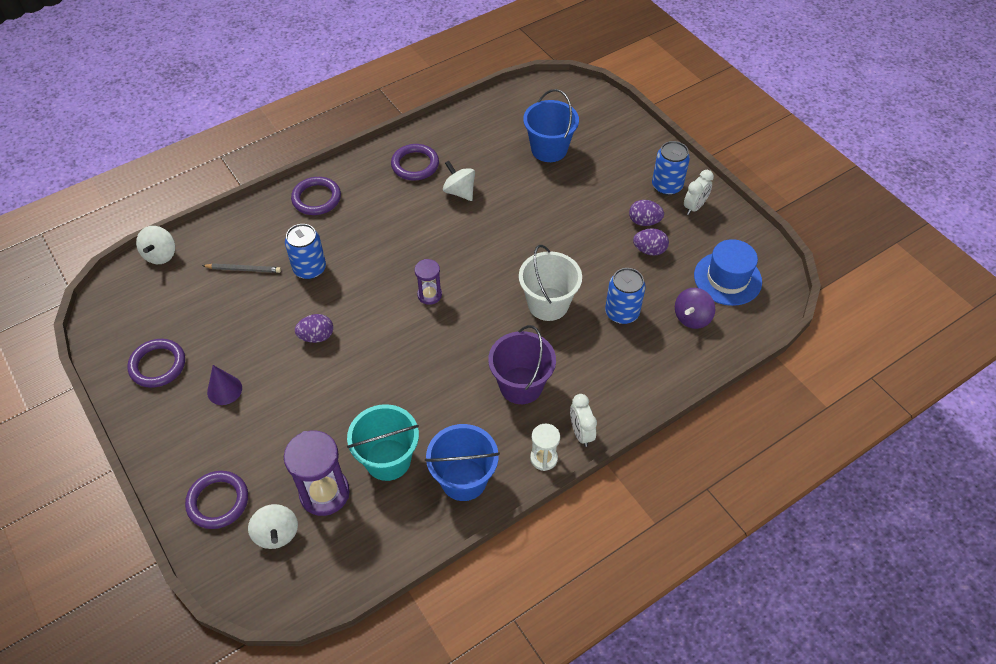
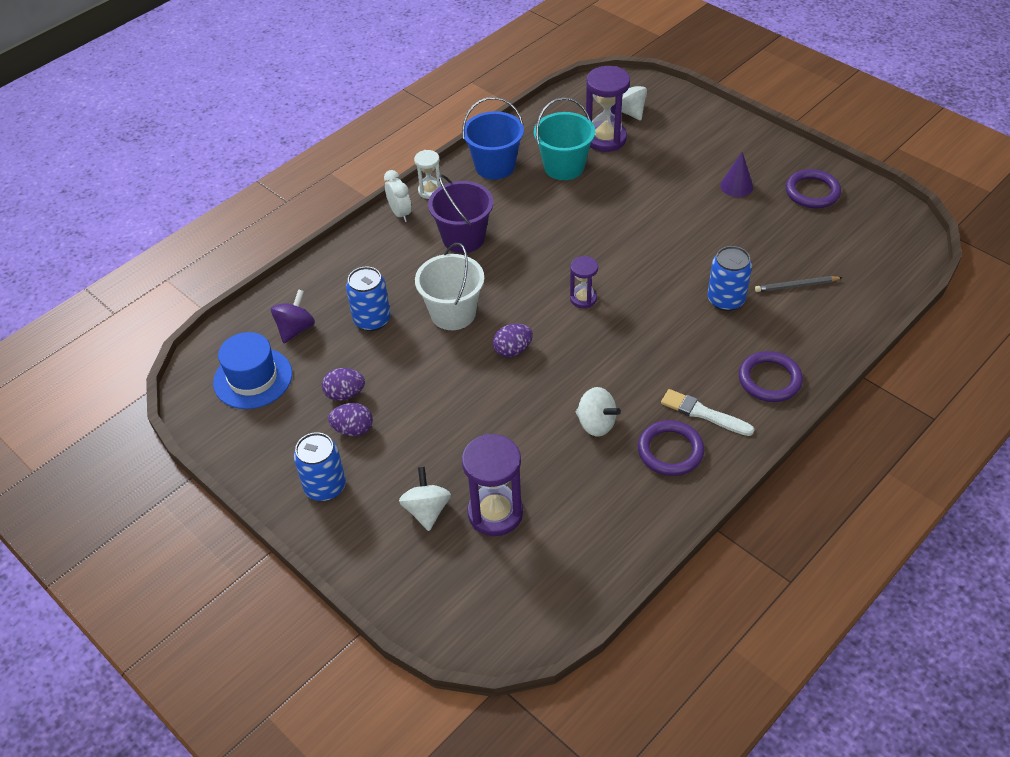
camera: 170 degrees right, 5 degrees down
(160, 255) = (897, 283): white spinning top -> white spinning top (427, 510)
(218, 501) = (687, 120): purple ring -> none
(316, 336) = (679, 241): purple egg -> purple egg (512, 350)
(379, 184) = (703, 413): none -> white brush
(549, 149) = (495, 513): blue bucket -> purple hourglass
(694, 207) = (288, 463): white clock -> none

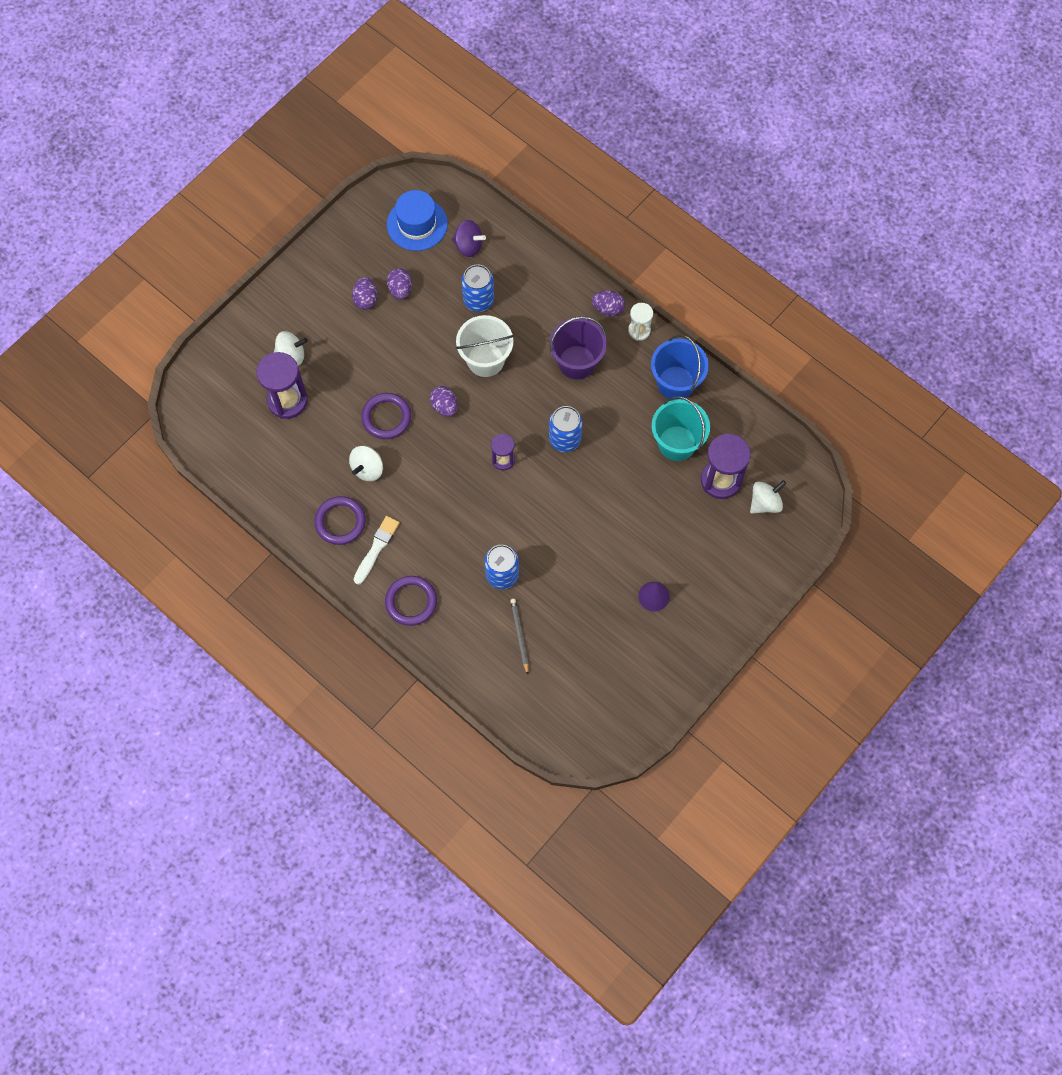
camera: 85 degrees right, 20 degrees up
(325, 487) = (314, 287): blue can -> blue can (565, 439)
(400, 213) = (608, 309): white clock -> purple egg
(812, 192) = (647, 665): purple ring -> purple ring (386, 417)

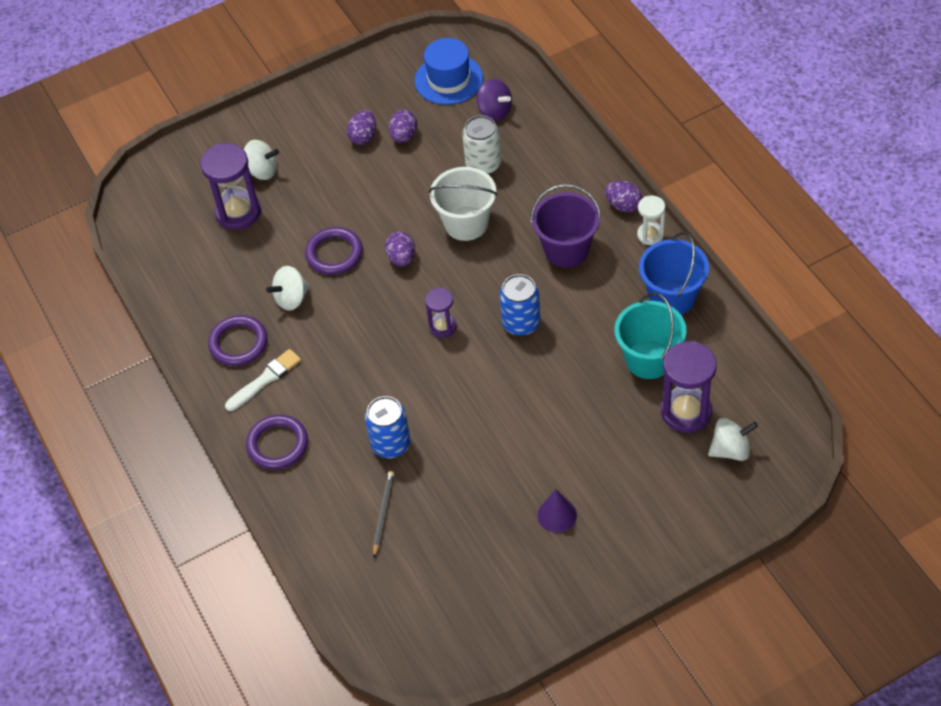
camera: 25 degrees right, 15 degrees down
(478, 300) = (483, 164): blue can -> white can

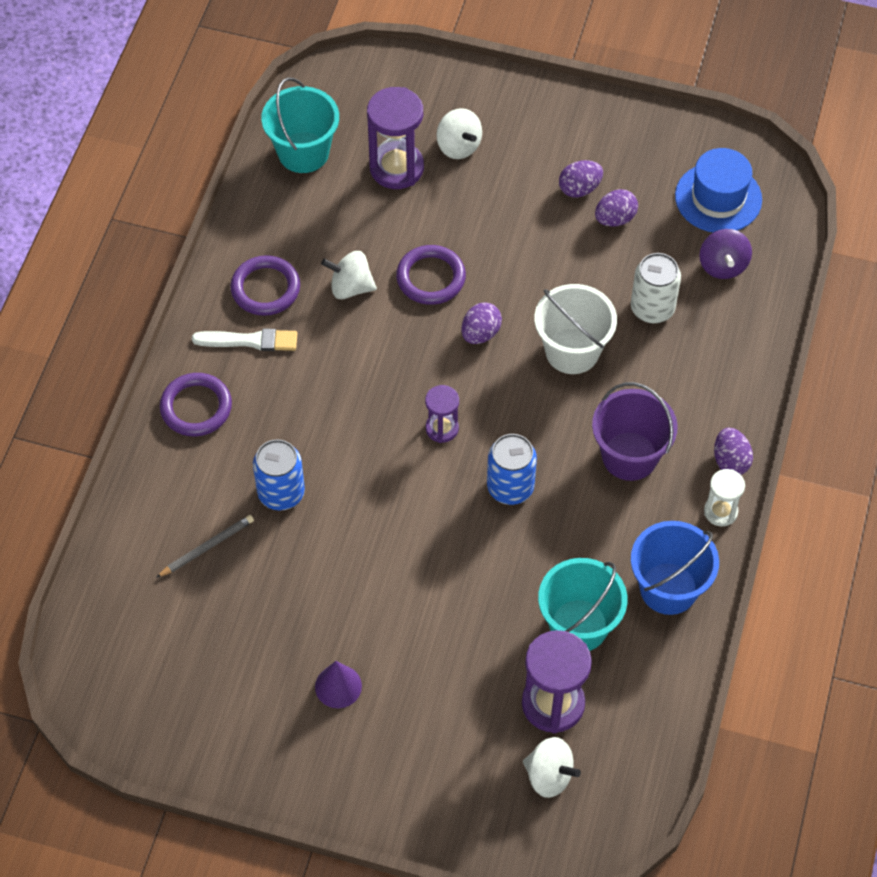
camera: 40 degrees right, 5 degrees up
(167, 250) = (303, 152): none -> turquoise bucket

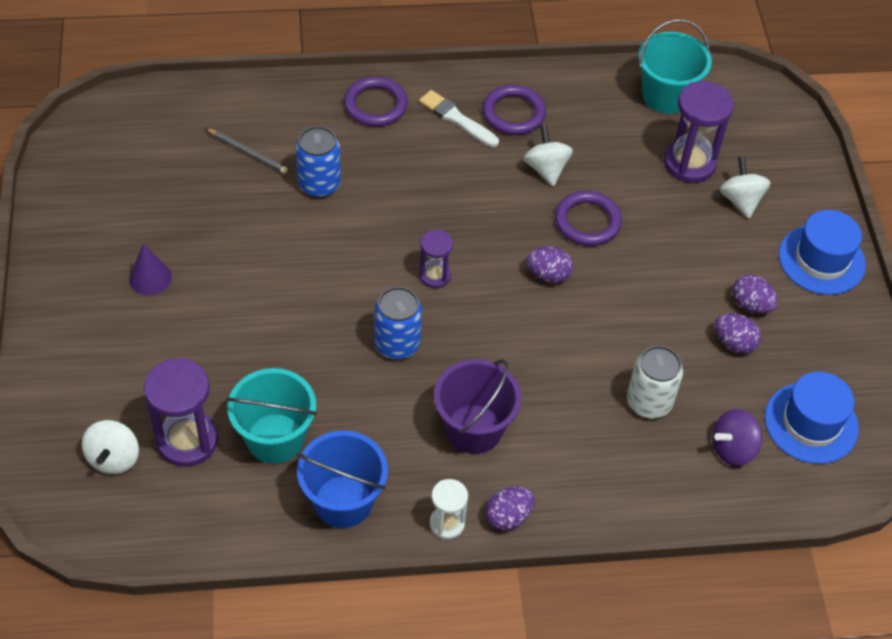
camera: 65 degrees right, 5 degrees down
(249, 341) = (456, 119): white brush -> white brush turned 150 degrees clockwise
(458, 146) = (740, 200): white spinning top -> white spinning top turned 135 degrees clockwise
(552, 115) = (821, 260): none -> blue hat
(572, 351) = (566, 350): white bucket -> none

